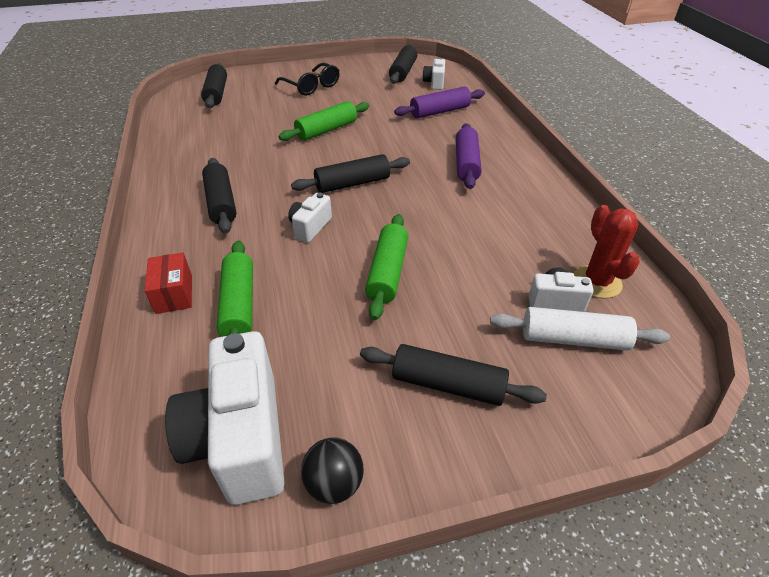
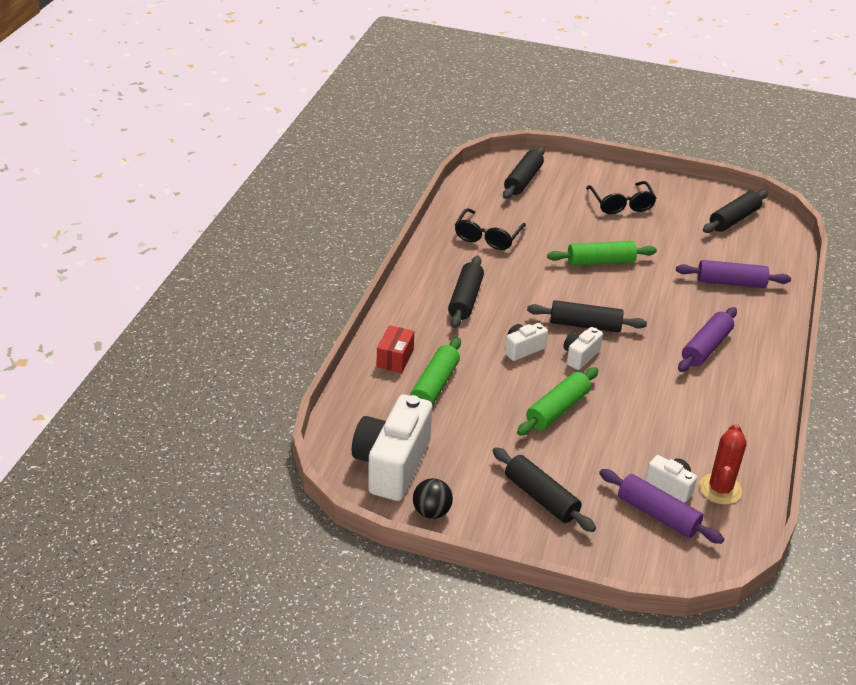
camera: 30 degrees right, 5 degrees down
(211, 143) = (487, 237): none -> black glasses
(434, 83) = (756, 246): white camera -> white camera (580, 356)
(573, 339) = (657, 514): white rolling pin -> purple rolling pin

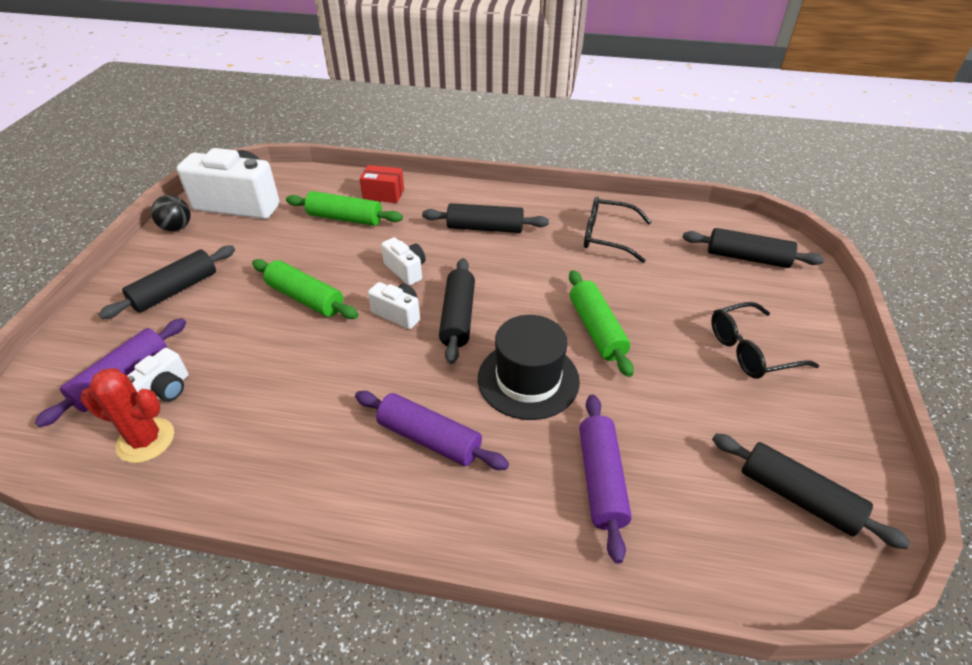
camera: 85 degrees right, 5 degrees up
(650, 299) = (528, 379): none -> black hat

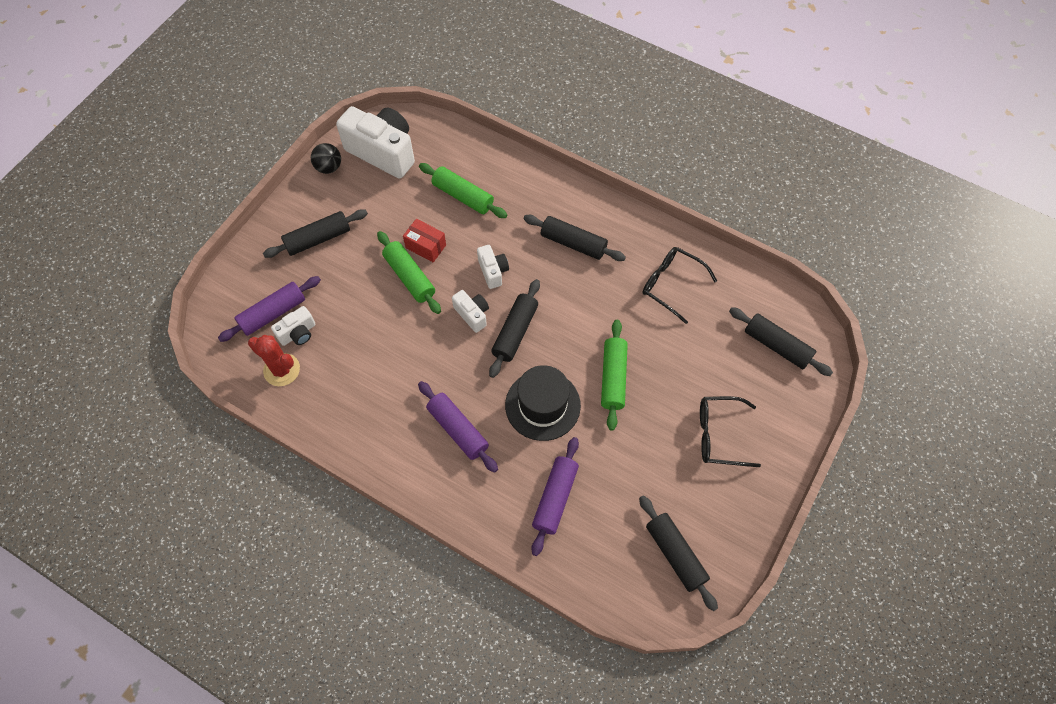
camera: 20 degrees right, 20 degrees up
(383, 194) = (503, 175): red box -> red box (425, 246)

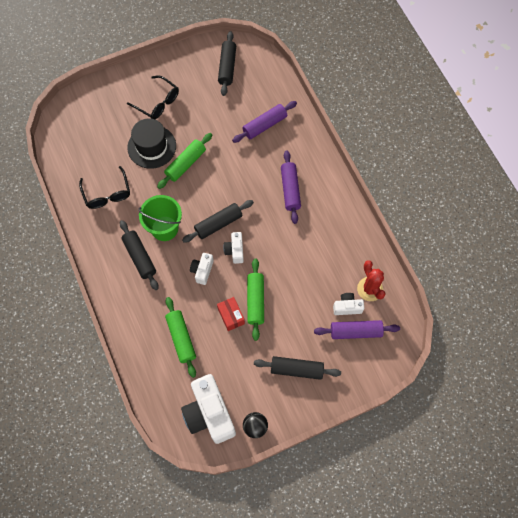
camera: 145 degrees left, 5 degrees up
(542, 405) = (235, 174): black hat -> black hat (151, 147)
(572, 289) = (164, 228): none -> green bucket
(777, 346) = (85, 125): black rolling pin -> none

